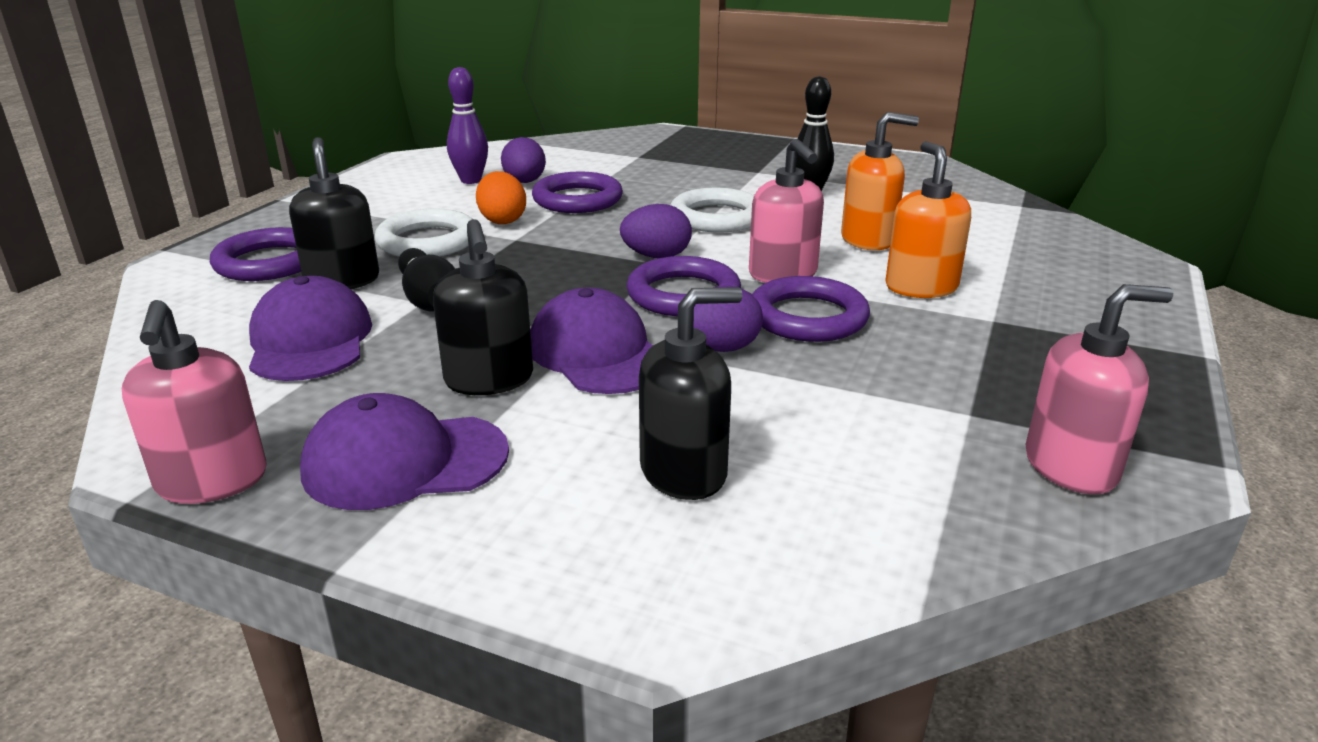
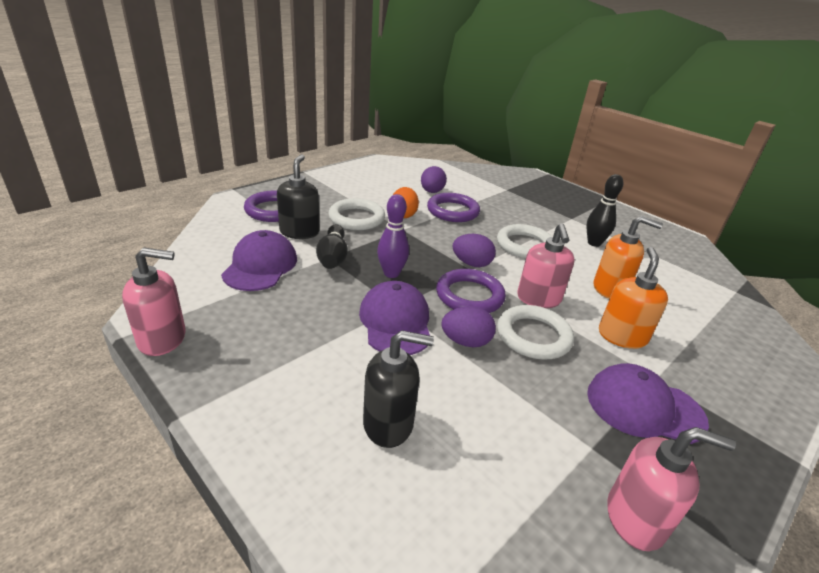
camera: 20 degrees right, 5 degrees up
(212, 481) = (163, 339): pink soap dispenser -> pink soap dispenser turned 105 degrees counterclockwise
(405, 461) = (253, 360): purple cap -> purple cap (644, 407)
(471, 180) = (404, 183): purple bowling pin -> purple bowling pin (391, 273)
(489, 380) = (328, 321): black soap dispenser -> none
(807, 317) = (533, 336): purple ring -> white ring

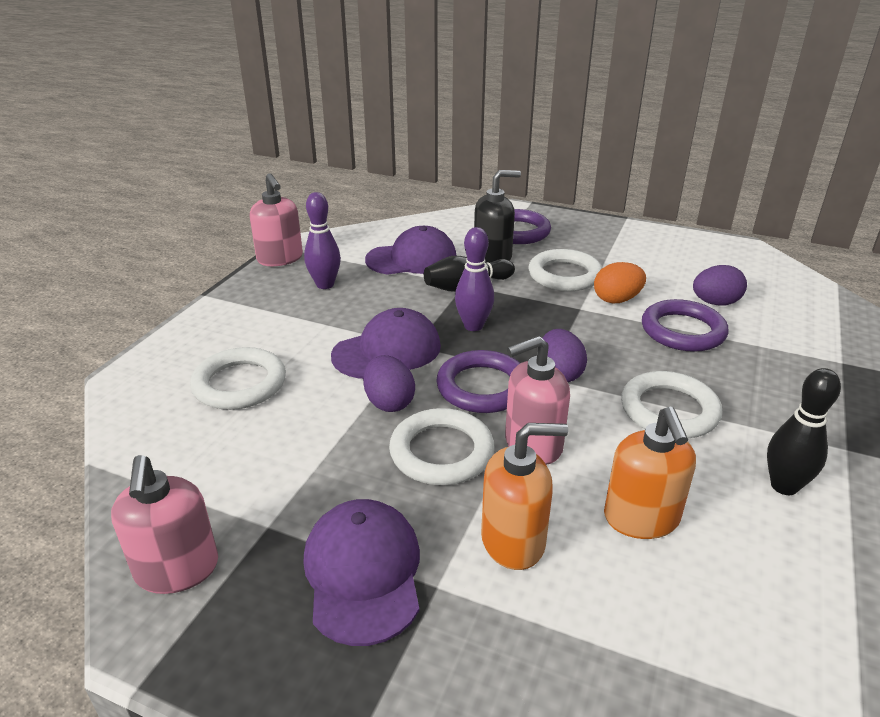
camera: 70 degrees right, 0 degrees up
(253, 324) = (325, 285): none -> purple bowling pin
(389, 424) = (239, 384): black soap dispenser -> white ring

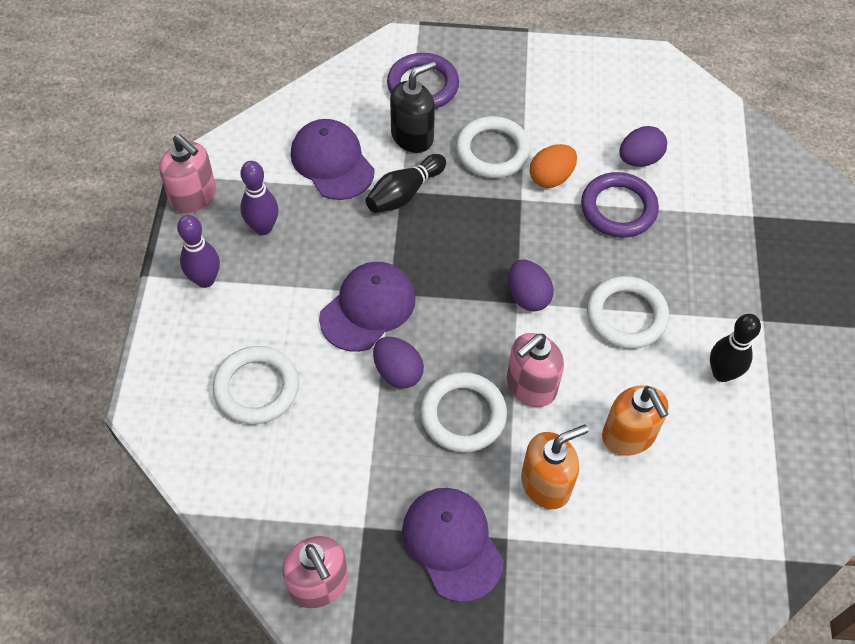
camera: 20 degrees left, 25 degrees up
(412, 259) = (332, 162): purple cap -> purple cap turned 90 degrees counterclockwise
(473, 326) = (432, 252): purple bowling pin -> purple bowling pin (205, 280)
(482, 387) = (469, 331): purple ring -> none

